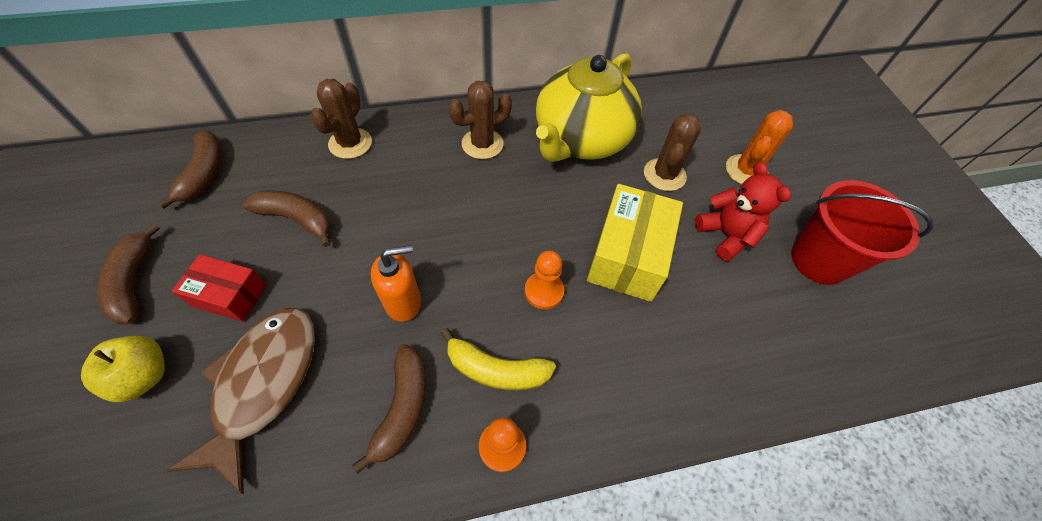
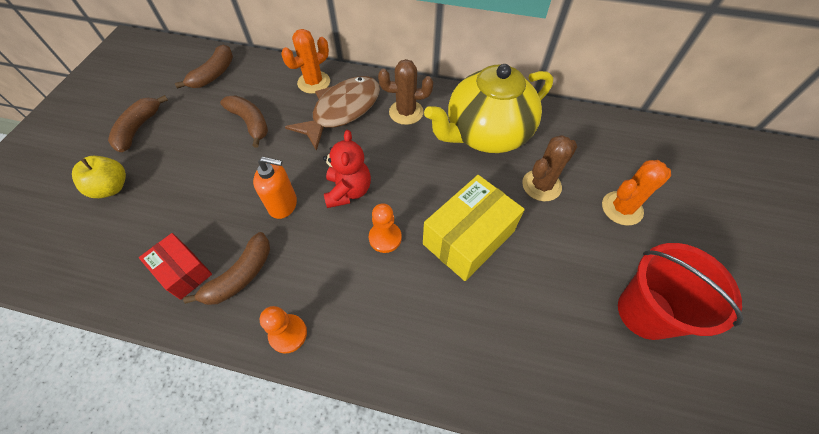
camera: 30 degrees right, 0 degrees up
(229, 295) = (183, 157): red box -> red box (183, 271)
(264, 384) = (170, 222): brown fish -> brown fish (342, 111)
(350, 143) = (314, 82): brown cactus -> orange cactus
(496, 370) = (316, 279): yellow banana -> none
(726, 235) = (566, 255): red teddy bear -> red teddy bear (348, 191)

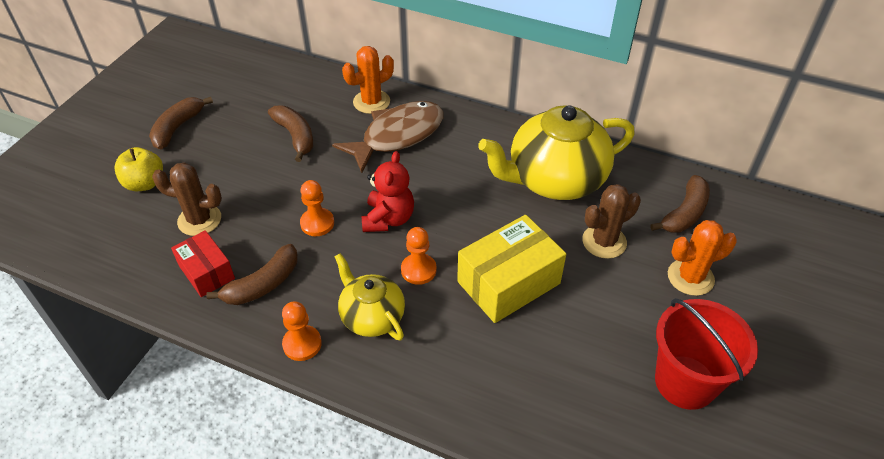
camera: 10 degrees right, 10 degrees down
(214, 74) = (263, 81): brown banana -> brown banana (684, 213)
(283, 205) = (317, 223): orange soap dispenser -> orange pawn
(350, 293) = (371, 317): none -> yellow teapot
(406, 112) = (468, 146): brown cactus -> brown cactus (199, 220)

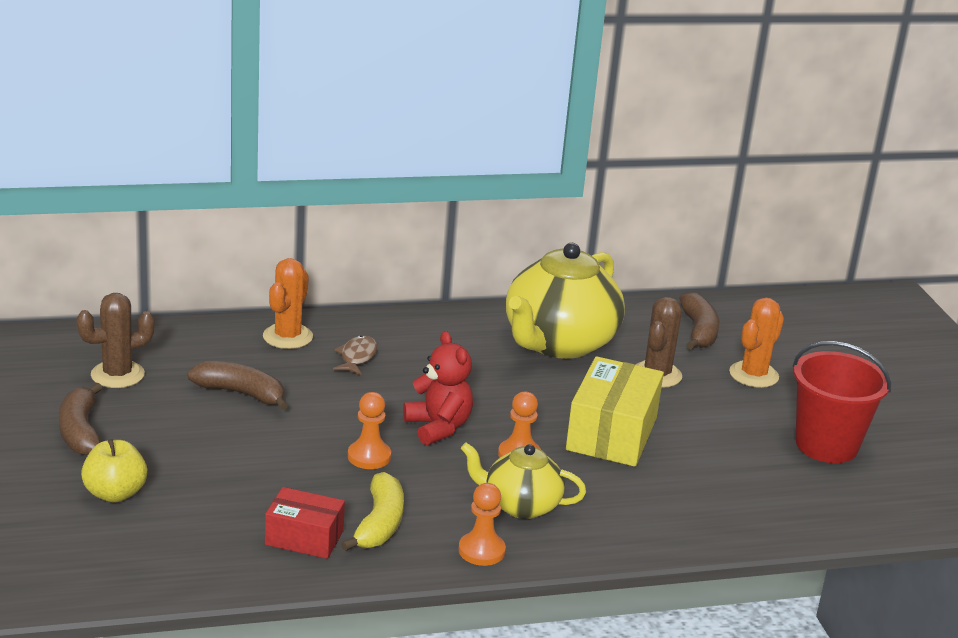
camera: 40 degrees left, 20 degrees down
(199, 220) = (232, 500): brown cactus -> brown cactus (117, 375)
(263, 284) = (379, 524): brown banana -> yellow banana
(397, 136) = (357, 357): brown fish -> brown fish, size x0.47

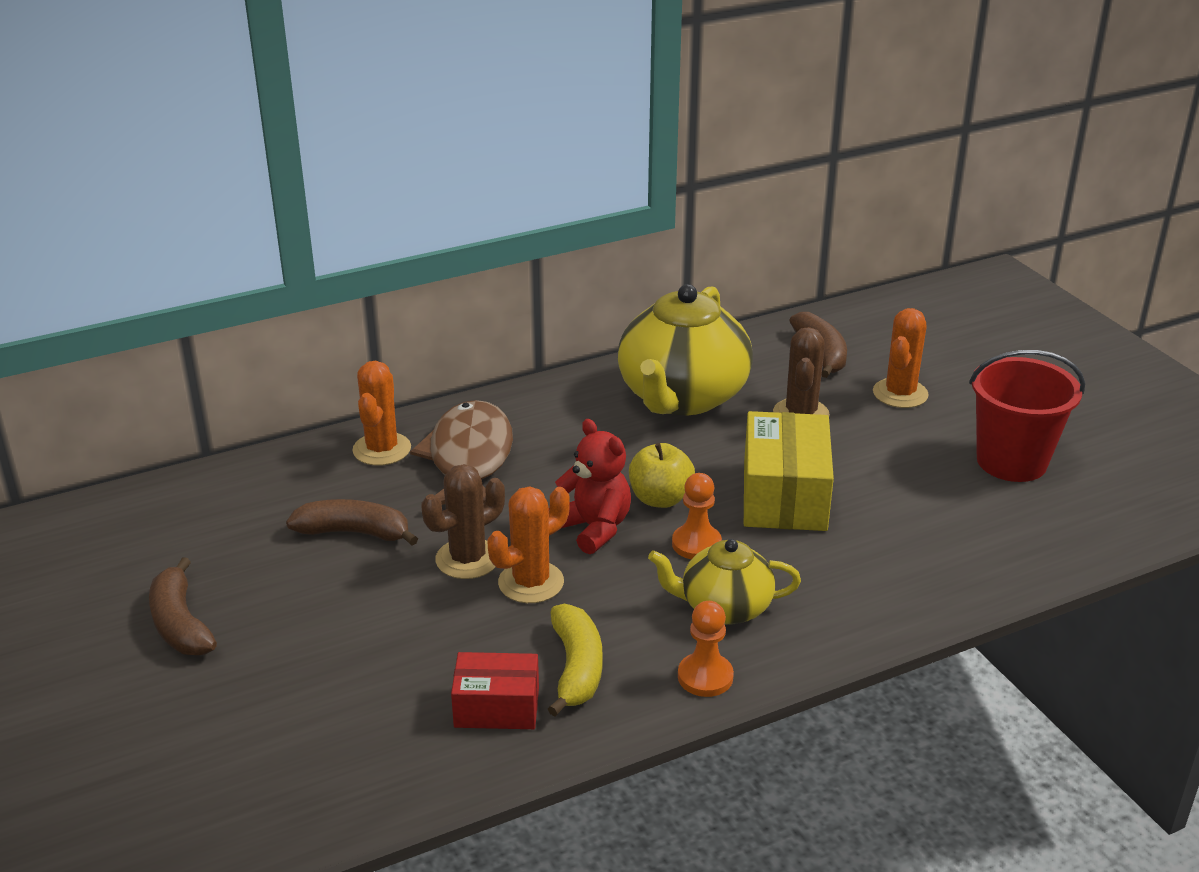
camera: 10 degrees left, 5 degrees up
(115, 493) = (250, 699): yellow apple -> yellow apple (660, 499)
(117, 375) = (200, 539): brown cactus -> brown cactus (467, 559)
(357, 357) = (469, 459): brown fish -> brown fish, size x2.13
(369, 456) = (531, 582): orange pawn -> orange cactus

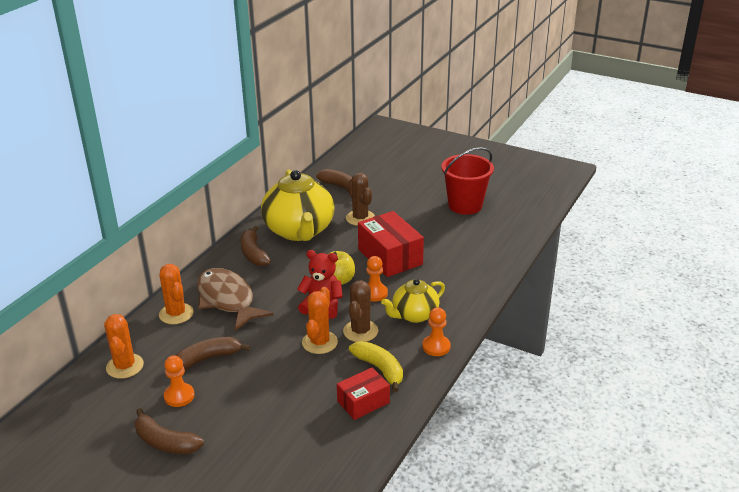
camera: 35 degrees left, 0 degrees up
(264, 568) = (179, 396): none -> orange pawn
(467, 559) = (278, 345): brown cactus -> brown cactus (360, 331)
(578, 405) = (253, 253): none -> brown banana
(784, 496) = (390, 257): yellow box -> red box
(900, 394) = (393, 193): orange cactus -> orange cactus (125, 366)

